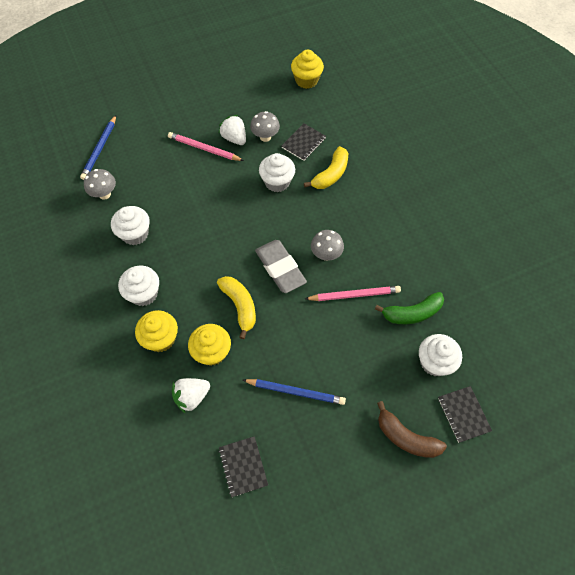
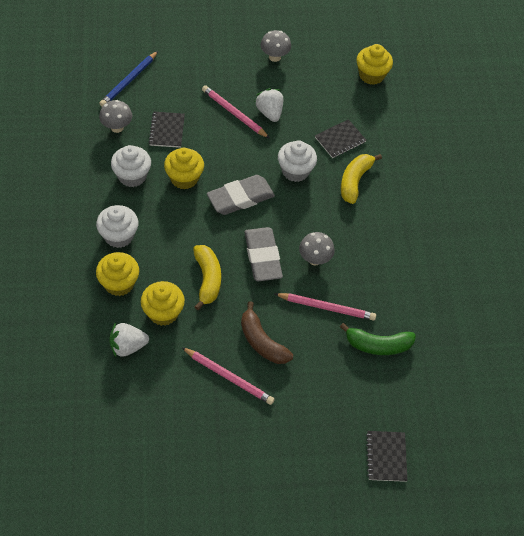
camera: 15 degrees right, 5 degrees down
(183, 220) = (184, 178): none -> yellow cupcake
(239, 221) = (240, 198): none -> grey eraser
(243, 466) = (151, 425): black notebook -> black notebook (167, 130)
(265, 137) = (302, 121): grey mushroom -> grey mushroom (274, 57)
(295, 392) = (228, 377): blue pencil -> pink pencil
(331, 174) = (355, 181): yellow banana -> yellow banana turned 150 degrees clockwise
(406, 437) = (319, 456): brown banana -> brown banana (262, 341)
(434, 362) = (379, 399): white cupcake -> none

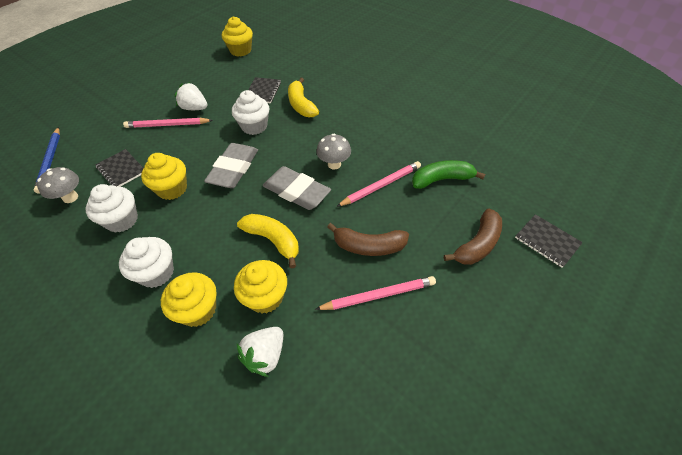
camera: 40 degrees left, 5 degrees down
(274, 57) = (162, 79): grey mushroom -> none
(335, 411) = (477, 244): none -> brown banana
(377, 345) = (442, 179): green banana -> green banana turned 150 degrees counterclockwise

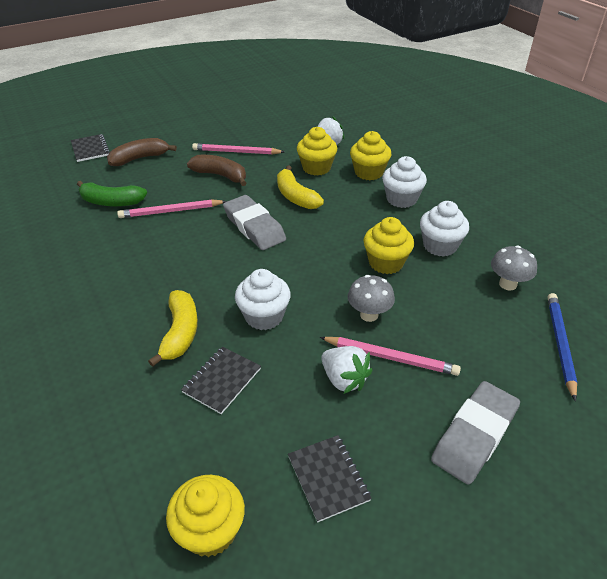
camera: 160 degrees left, 10 degrees down
(121, 170) = (451, 303): black notebook -> black notebook (328, 478)
(234, 169) = (311, 266): grey eraser -> grey eraser (474, 435)
(334, 164) = (198, 241): grey mushroom -> grey mushroom (369, 315)

